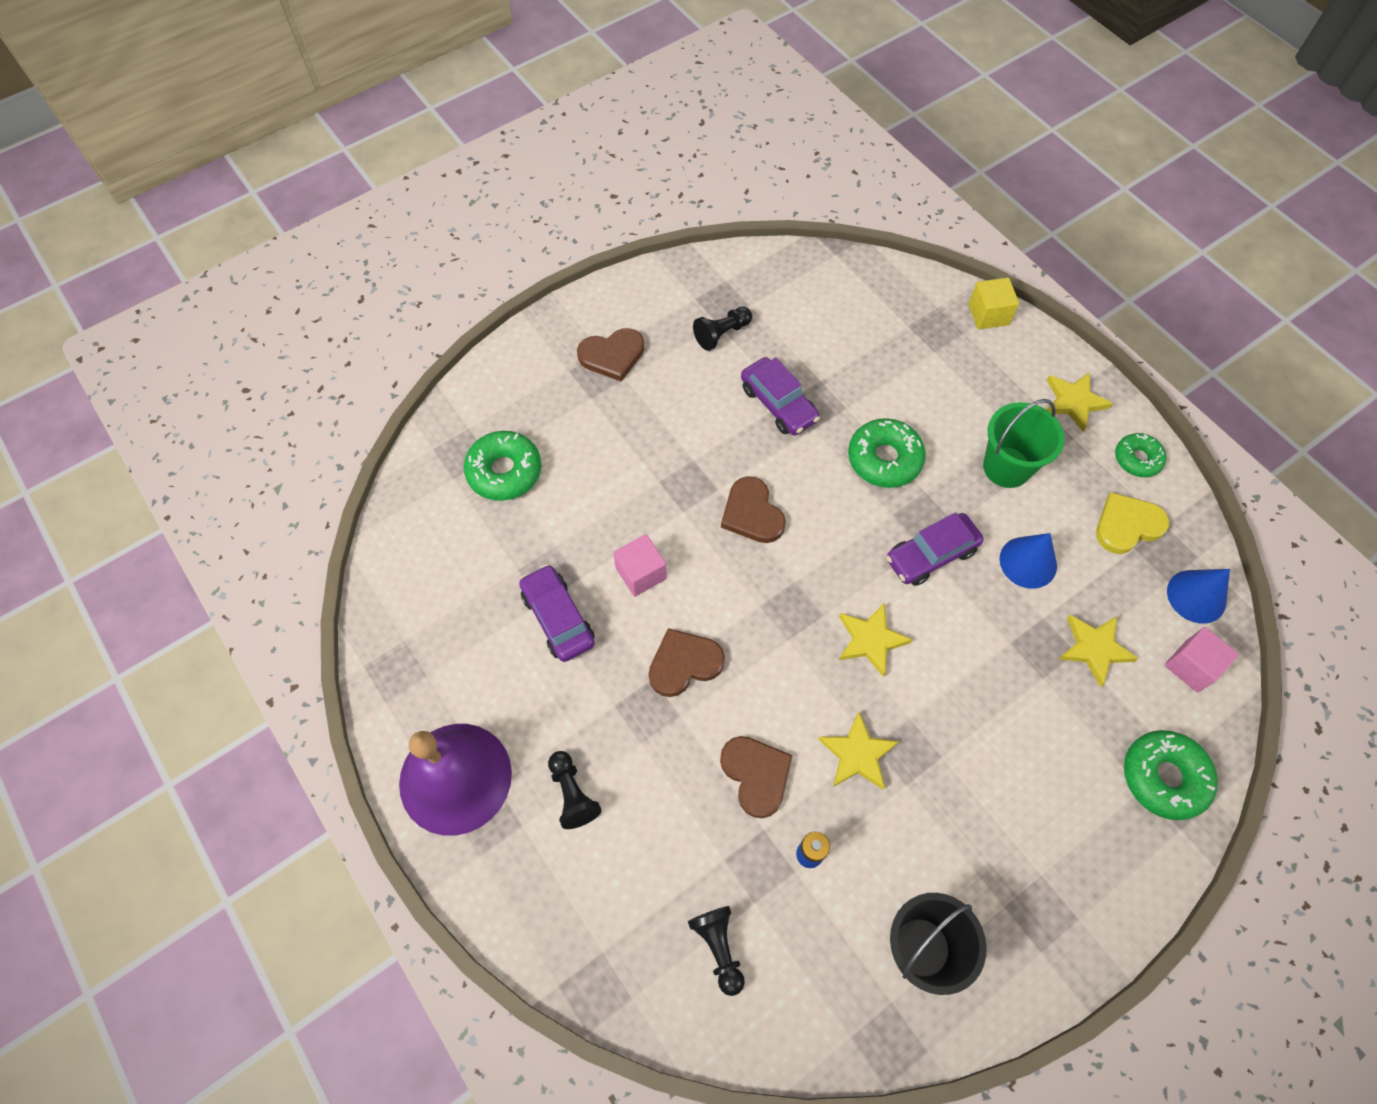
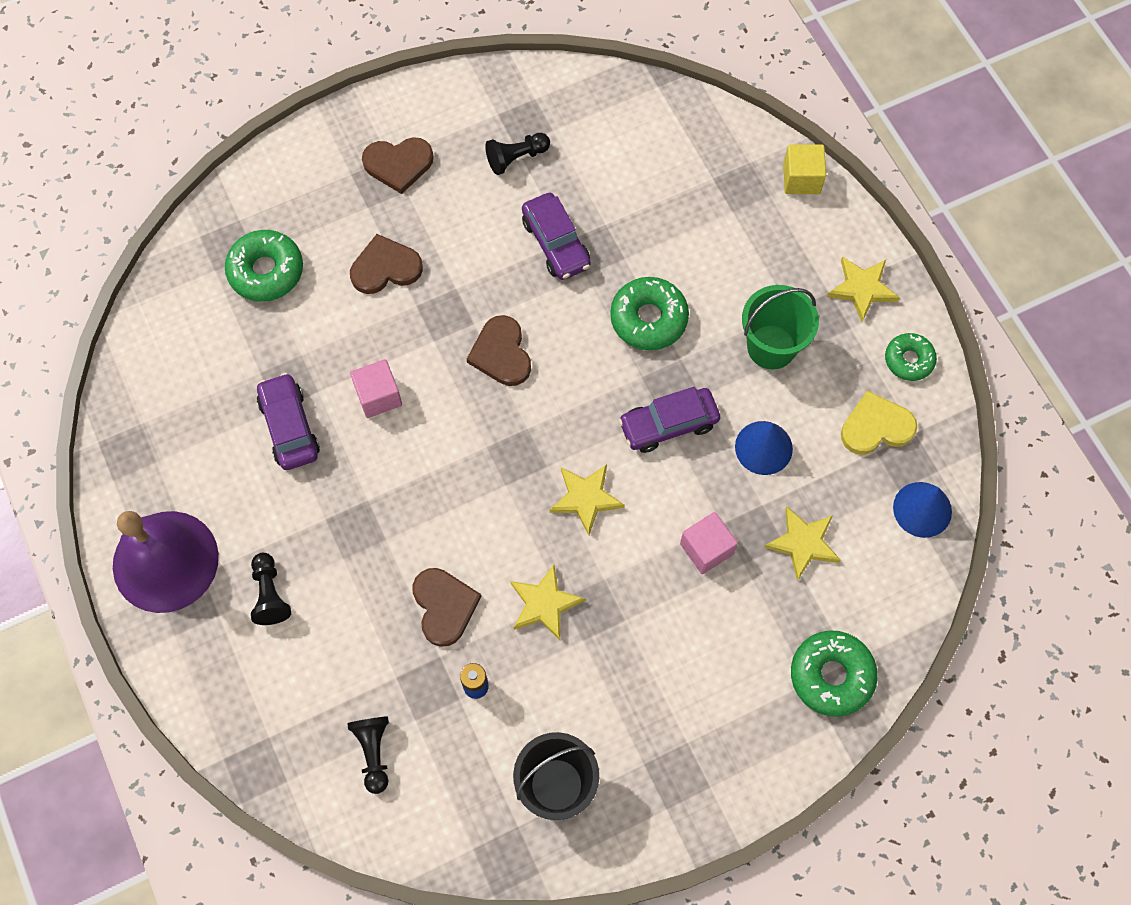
camera: 10 degrees right, 5 degrees up
(684, 663) = (400, 491): brown heart -> brown heart (385, 268)
(1191, 666) = (894, 576): pink cube -> pink cube (706, 549)

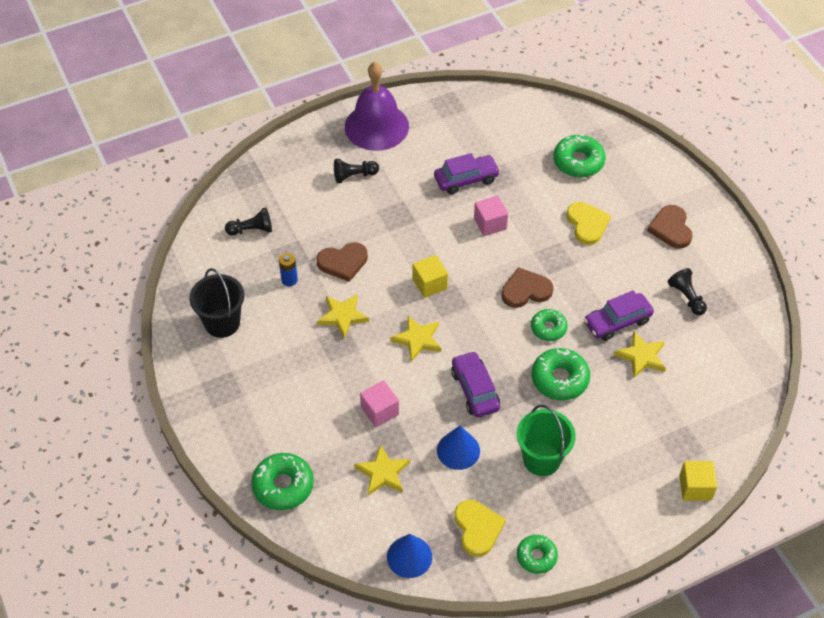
camera: 90 degrees right, 15 degrees down
(385, 268) = (587, 224): brown heart -> yellow heart
(488, 481) = (429, 284): none -> yellow cube
(566, 328) = (548, 328): none -> green donut
(862, 289) = (598, 526): yellow star -> yellow star (641, 356)

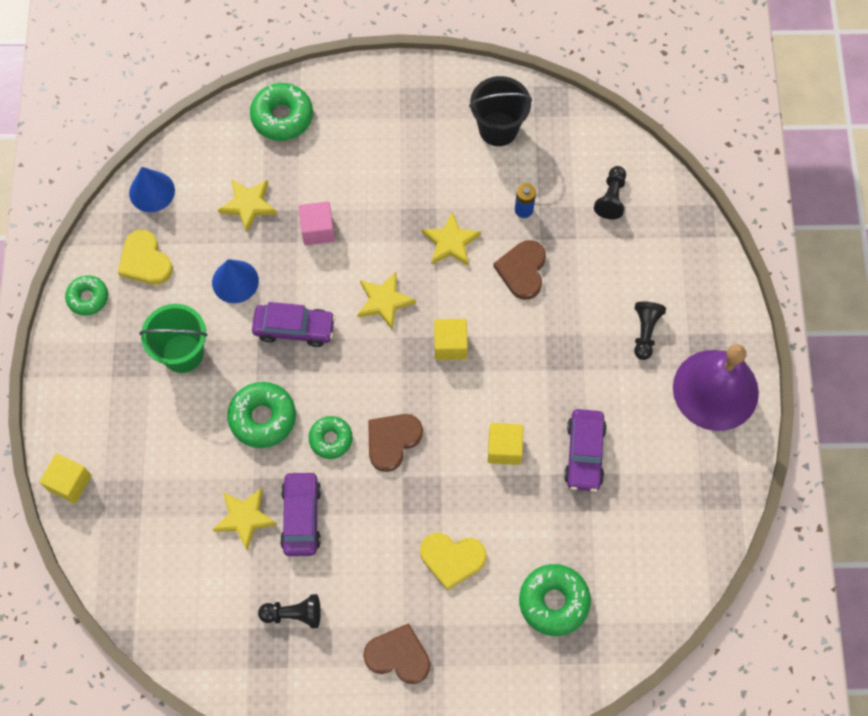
camera: 115 degrees right, 15 degrees up
(477, 528) = (145, 261): yellow heart -> yellow heart turned 45 degrees clockwise
(490, 224) = (504, 448): pink cube -> yellow cube
(525, 290) = (392, 441): brown heart -> brown heart turned 150 degrees counterclockwise

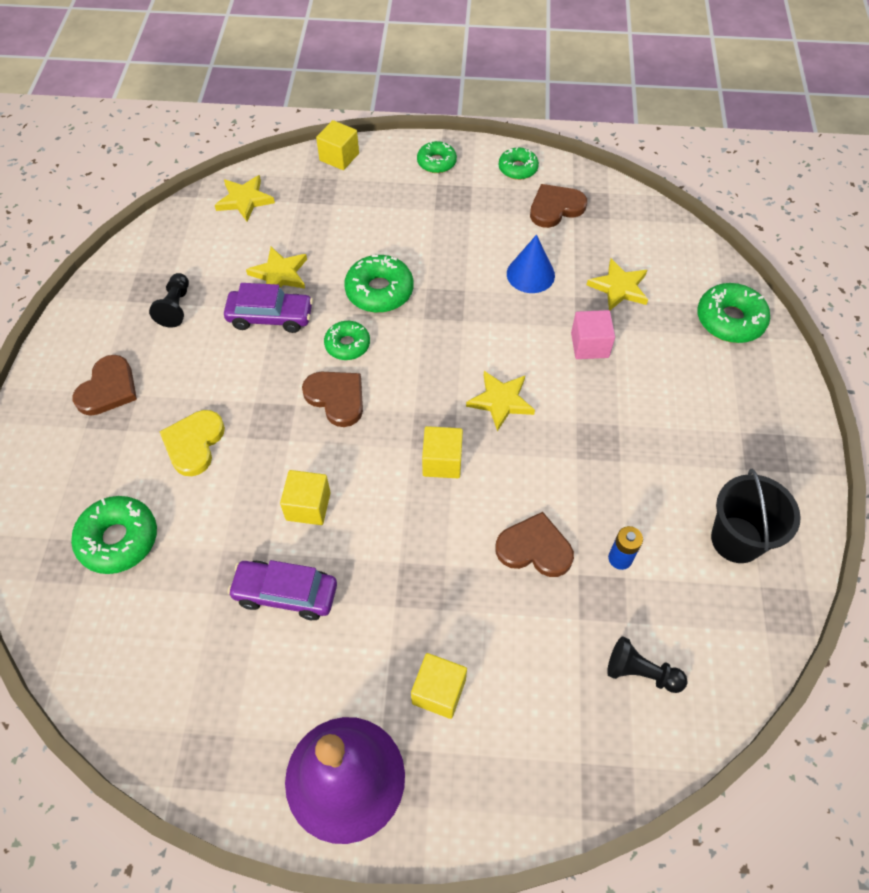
camera: 95 degrees right, 10 degrees down
(78, 379) = (436, 162): none -> green donut
(145, 261) = (555, 208): yellow heart -> brown heart
(152, 191) = (632, 213): blue cone -> none
(183, 353) = (455, 233): green bucket -> none
(294, 328) = (474, 320): purple car -> none
(450, 242) = (574, 472): yellow star -> yellow star (245, 200)
(645, 332) = (439, 691): black pawn -> yellow cube

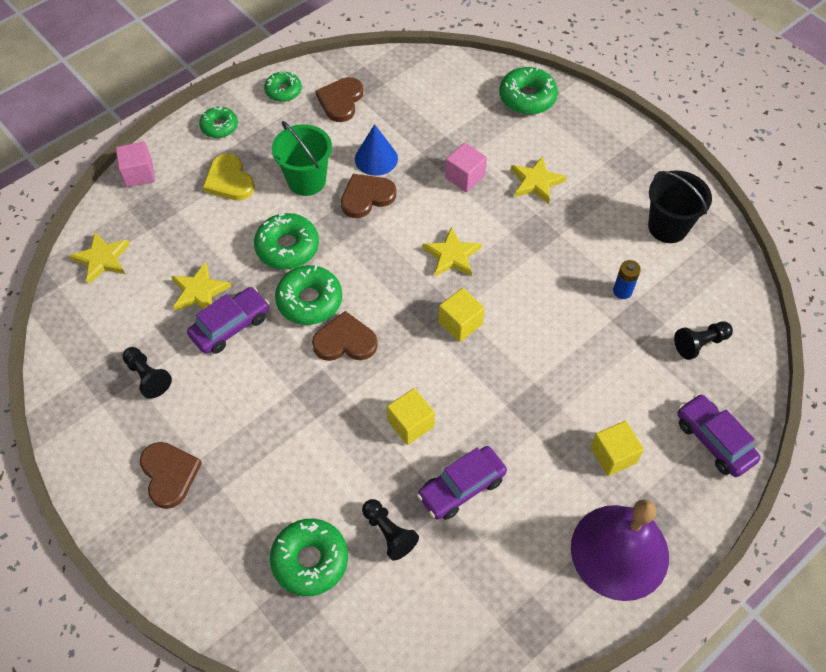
camera: 45 degrees left, 0 degrees up
(192, 574) = (388, 533): none -> black pawn
(194, 443) = (283, 454): yellow heart -> yellow heart (229, 180)
(339, 157) = (139, 174): yellow cube -> pink cube
(347, 345) = (309, 300): green donut -> green donut, size x1.56
(454, 251) = (306, 180): none -> green bucket
(534, 548) = (571, 327): brown heart -> brown heart (366, 197)
(547, 771) = (714, 440): none -> purple car
(619, 287) = (441, 126): yellow star -> yellow star (536, 182)

